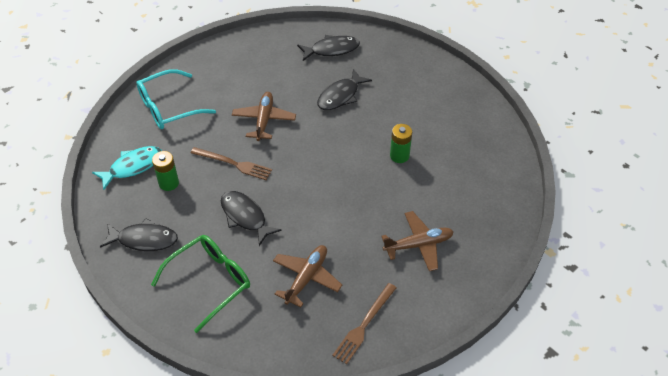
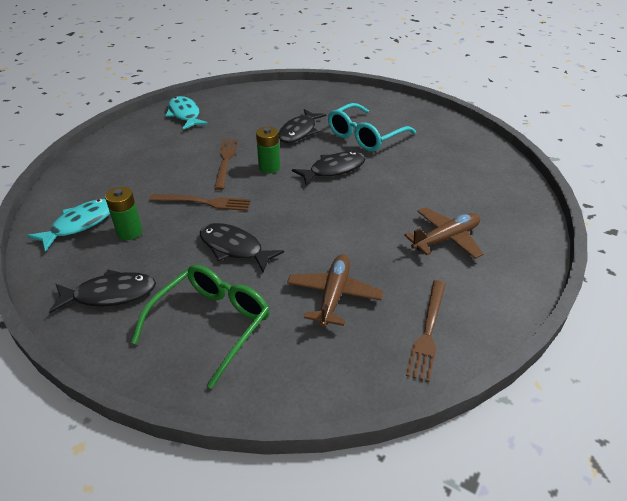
camera: 15 degrees left, 10 degrees down
(168, 107) = (113, 166): turquoise glasses -> turquoise glasses (365, 136)
(243, 53) = (185, 114): none -> turquoise fish
(264, 120) = (225, 161): brown plane -> brown fork
(331, 50) = (275, 101): black fish -> black fish (334, 170)
(399, 156) = (383, 168): green battery -> green battery (269, 168)

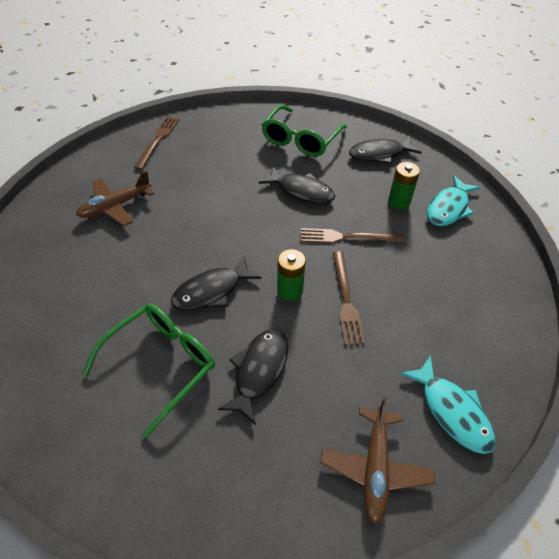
camera: 175 degrees right, 10 degrees up
(334, 295) = (219, 159): brown plane -> brown plane (375, 467)
(365, 136) = (161, 364): turquoise glasses -> green glasses

